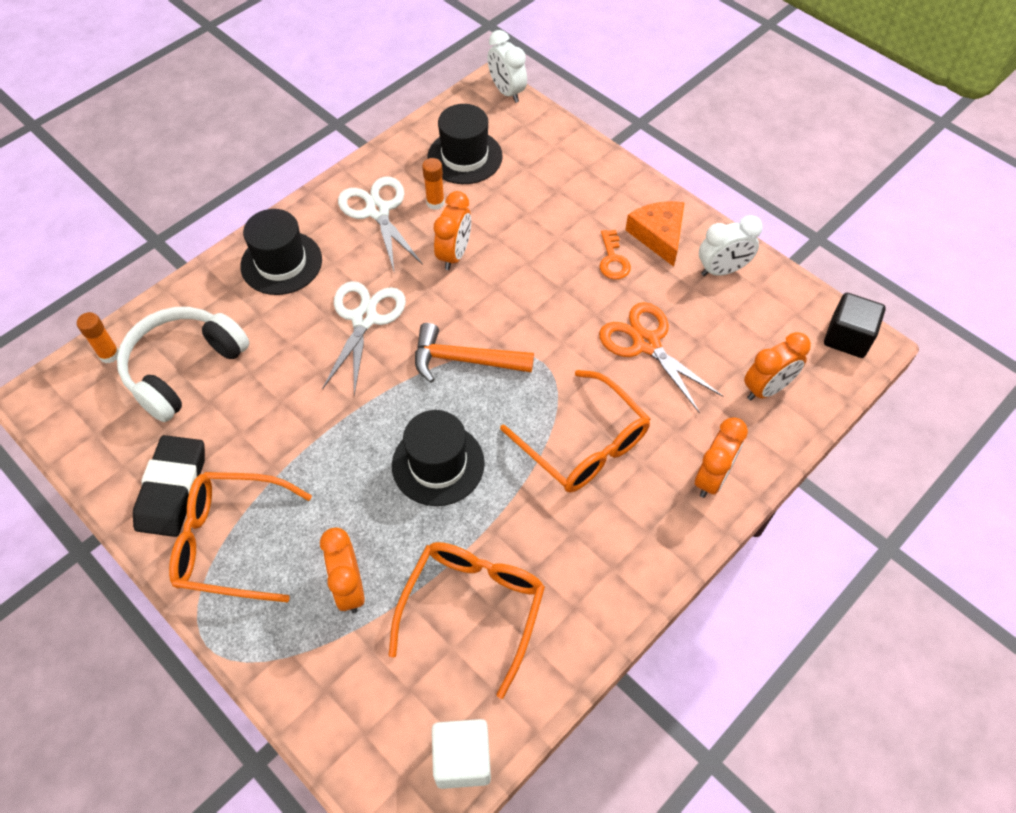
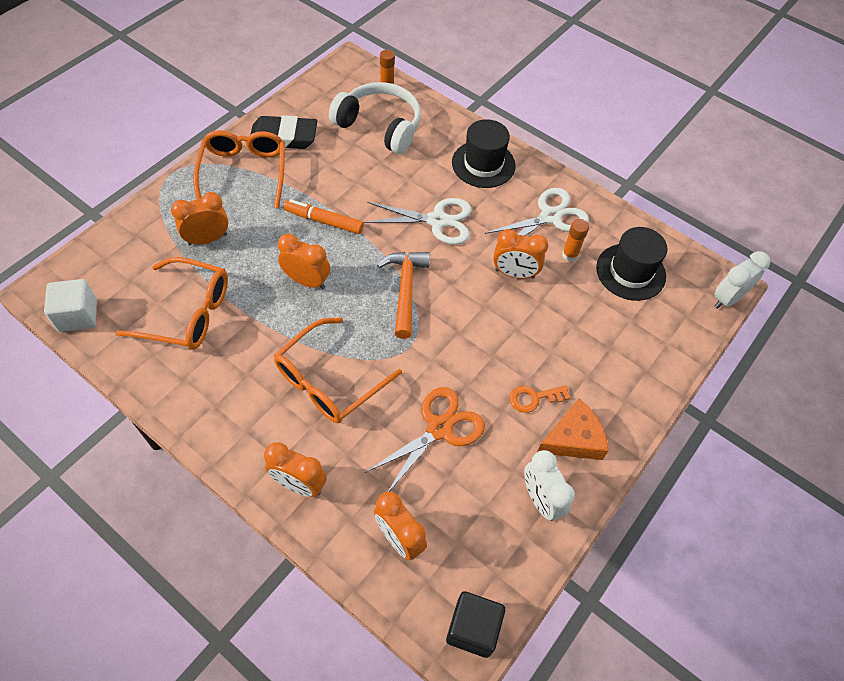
camera: 80 degrees right, 0 degrees up
(343, 441) = (324, 221): none -> orange marker
(438, 464) = (307, 281): black hat -> orange clock

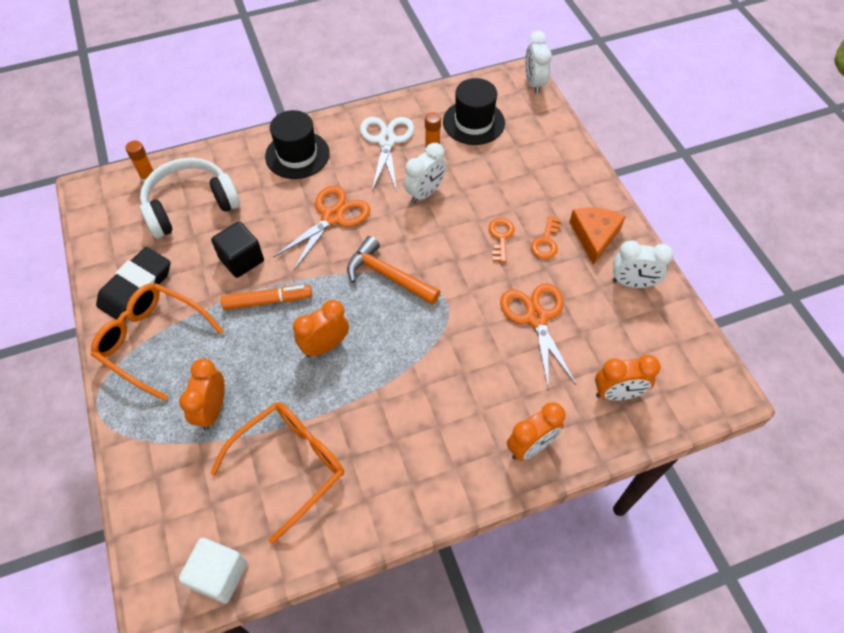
camera: 55 degrees left, 0 degrees up
(324, 221) = (267, 301): orange marker -> orange marker turned 150 degrees counterclockwise
(329, 380) = (442, 376): orange glasses -> none
(437, 221) = (332, 217): white scissors -> orange scissors
(473, 628) = (712, 379): black cube -> black cube (241, 260)
(510, 357) = (500, 237): none -> orange key
(514, 274) = (425, 193): orange clock -> white clock

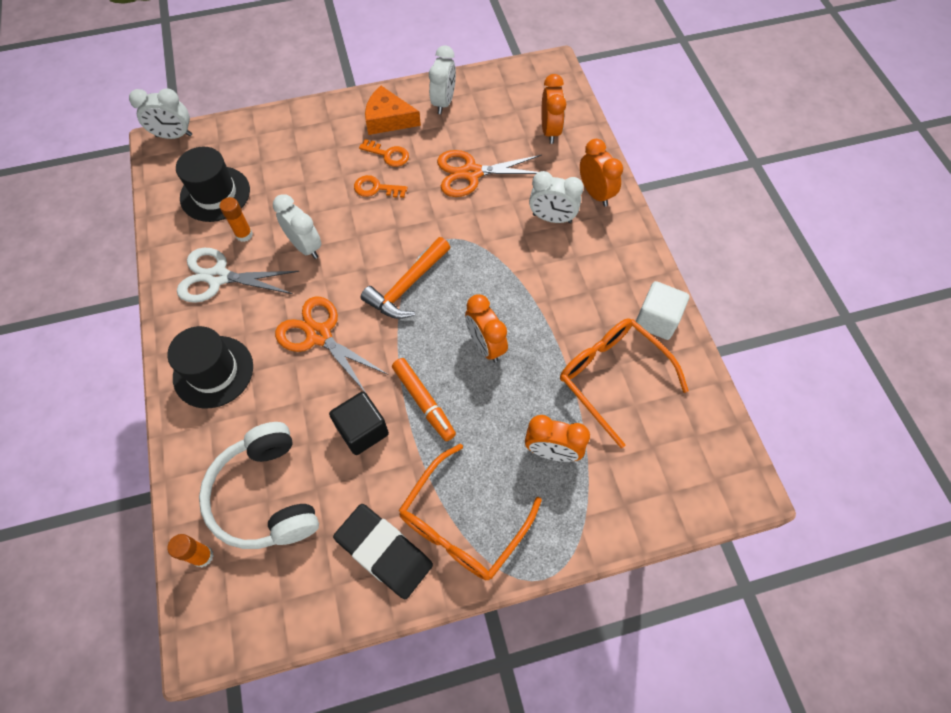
camera: 85 degrees left, 5 degrees up
(219, 575) = (717, 436): white cube -> white cube (656, 320)
(267, 301) = (423, 401): orange marker -> orange marker turned 150 degrees clockwise
(487, 400) = (552, 218): none -> white clock

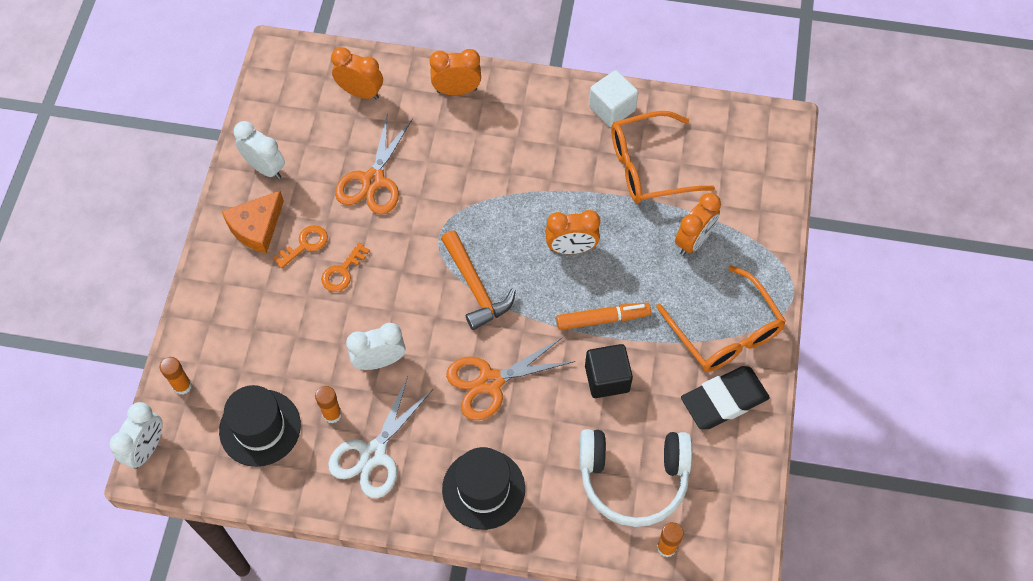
camera: 65 degrees left, 0 degrees up
(233, 134) = (182, 386): none -> orange glue stick
(552, 218) = (465, 137): white clock -> none

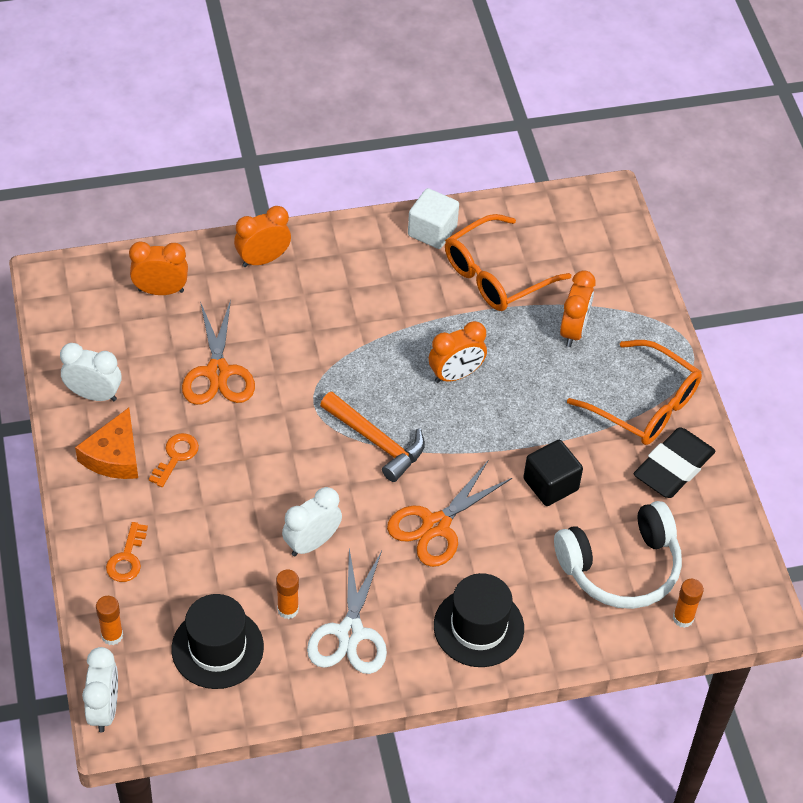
camera: 25 degrees left, 10 degrees down
(342, 272) = (230, 470): orange key -> orange key (127, 558)
(602, 319) = (519, 431): orange marker -> none

